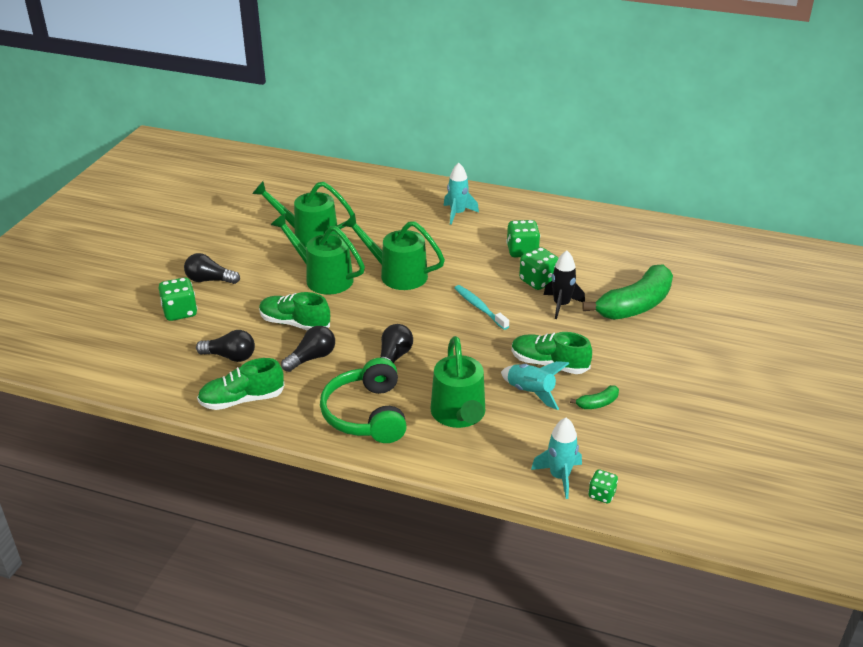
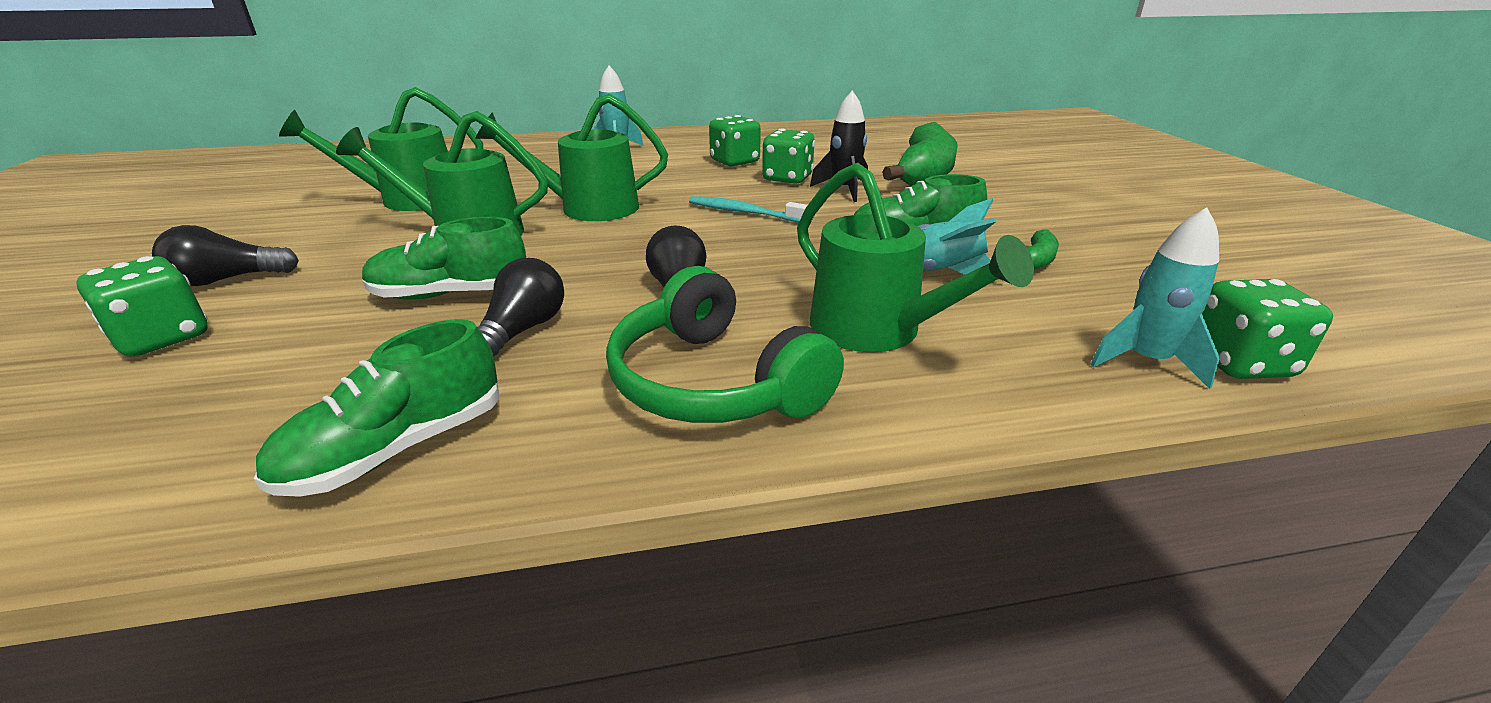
camera: 30 degrees left, 5 degrees down
(230, 356) = (326, 377): black light bulb -> none
(601, 495) = (1239, 363): green dice -> green dice, size x1.67

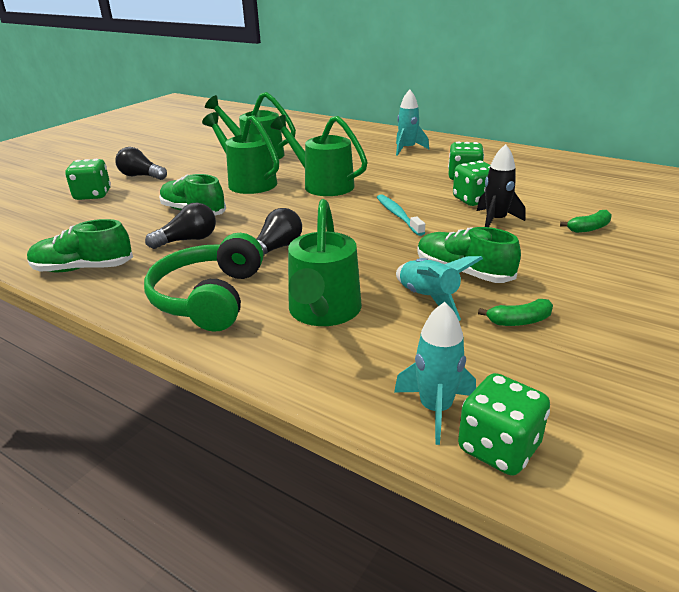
camera: 45 degrees right, 0 degrees up
(924, 174) = (589, 228): green banana -> green banana, size x0.42

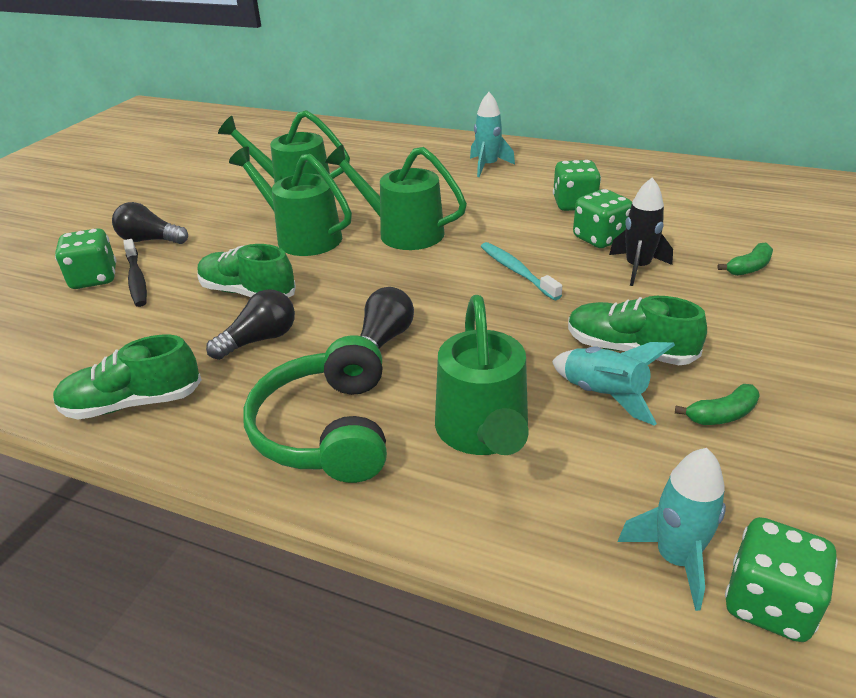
camera: 10 degrees left, 5 degrees up
(121, 198) = (136, 279): none -> black toothbrush

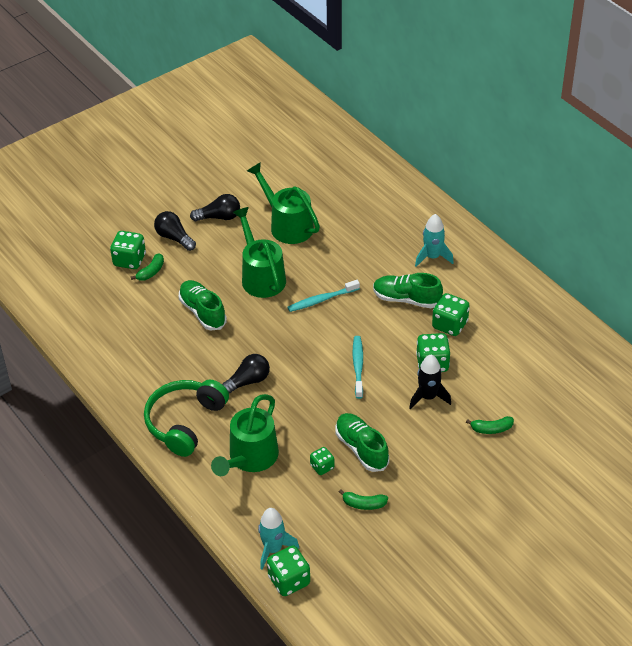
camera: 30 degrees right, 10 degrees up
(133, 403) = (110, 364): green shoe -> green shoe (406, 299)
(136, 279) = (151, 272): black toothbrush -> green banana
(260, 340) = (188, 351): black light bulb -> black light bulb (219, 217)
(401, 232) = (321, 300): green watering can -> turquoise toothbrush
(604, 395) = (322, 467): turquoise rocket -> green dice

